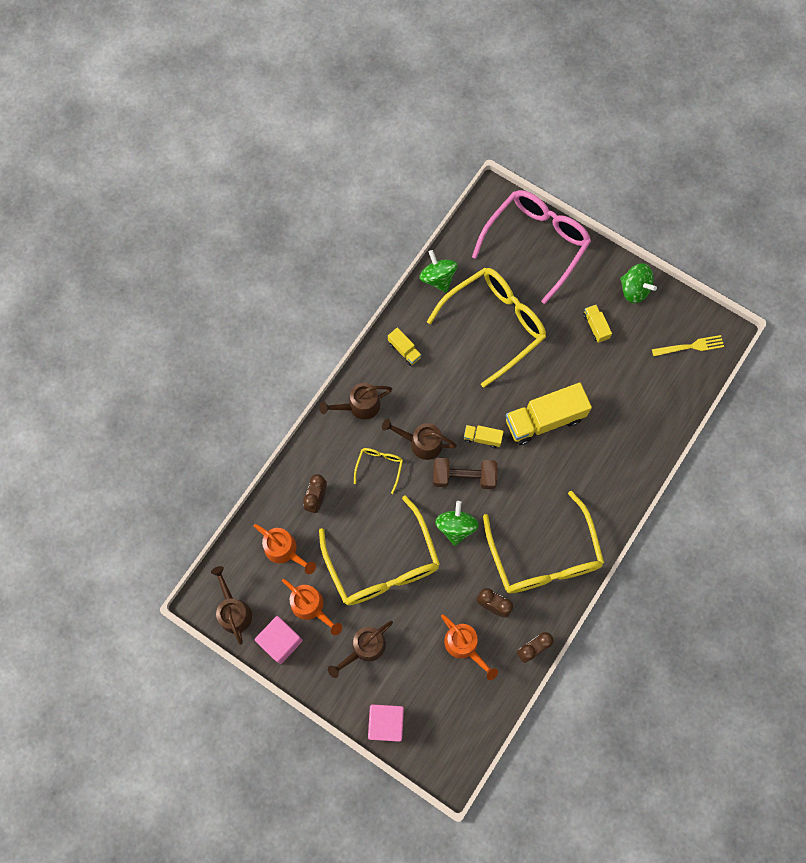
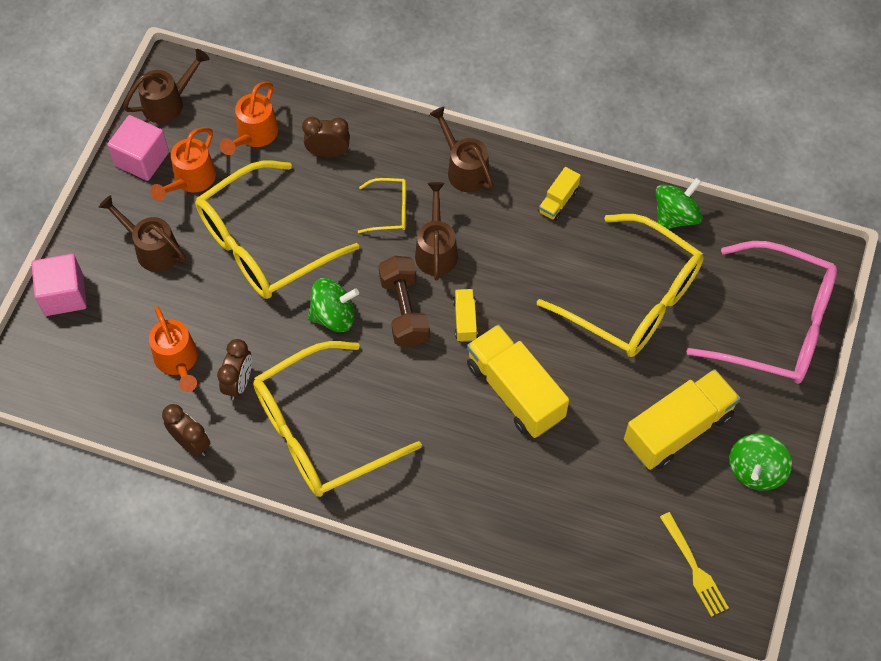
camera: 75 degrees right, 10 degrees down
(464, 646) = (178, 361): orange watering can -> orange watering can turned 60 degrees counterclockwise
(595, 326) = (678, 429): yellow truck -> yellow truck, size x2.10

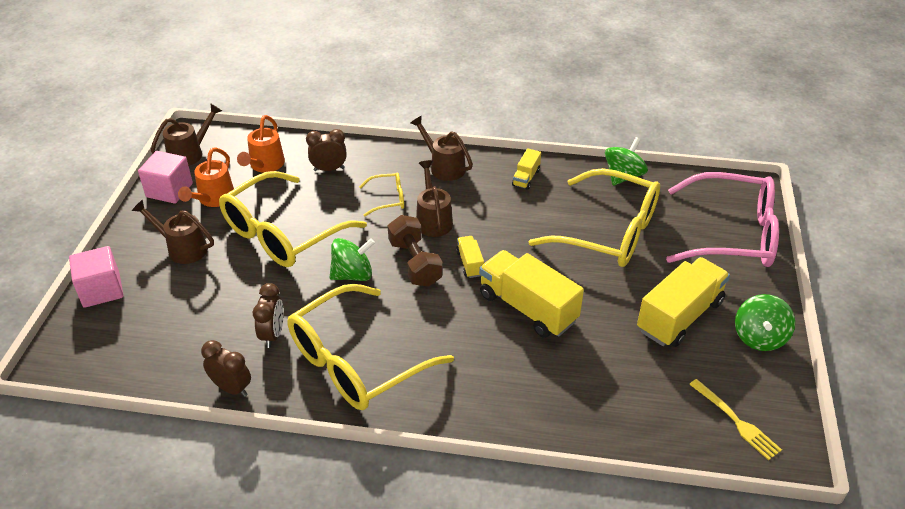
camera: 10 degrees left, 20 degrees down
(178, 361) = (213, 326): orange watering can -> none

